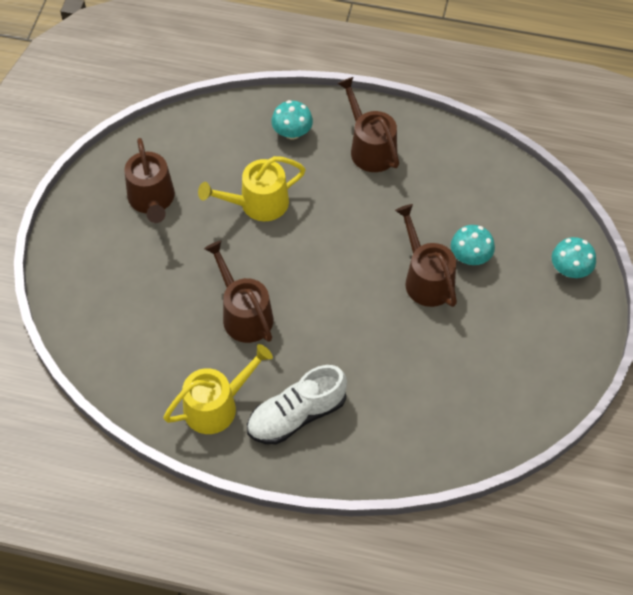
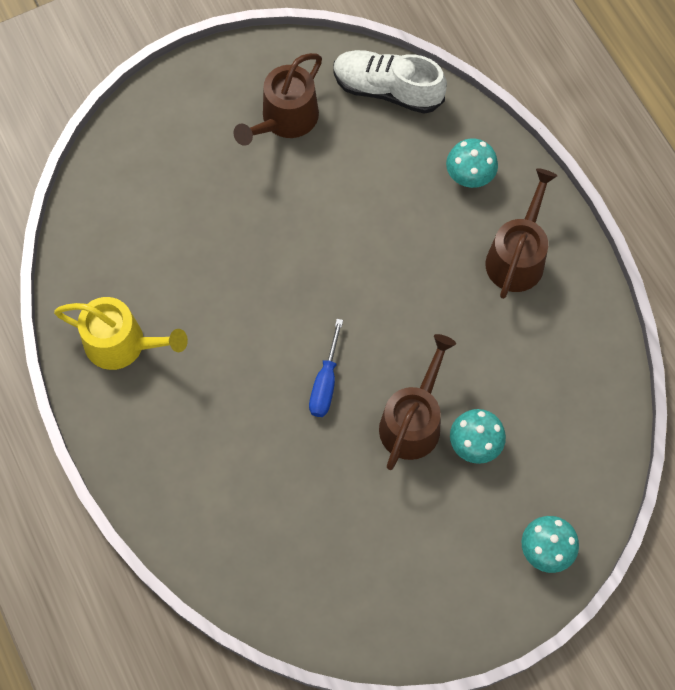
camera: 50 degrees right, 10 degrees up
(244, 314) = (234, 292): brown watering can -> none
(258, 204) = (362, 210): yellow watering can -> none
(296, 415) = (169, 418): white shoe -> white shoe (387, 90)
(356, 308) = (325, 383): none -> blue screwdriver

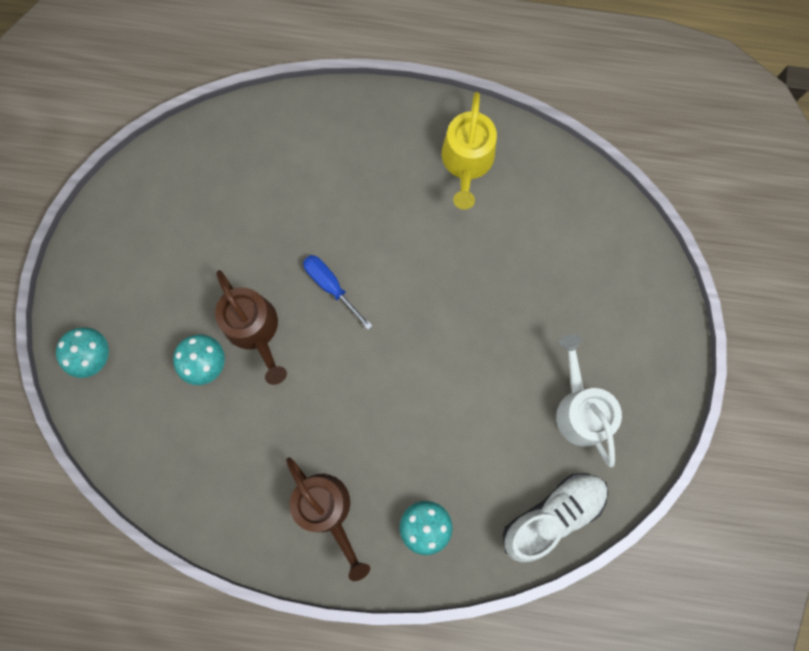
camera: 125 degrees right, 10 degrees up
(122, 344) = (467, 161): yellow watering can -> yellow watering can turned 45 degrees counterclockwise
(285, 119) = (581, 409): brown watering can -> white watering can

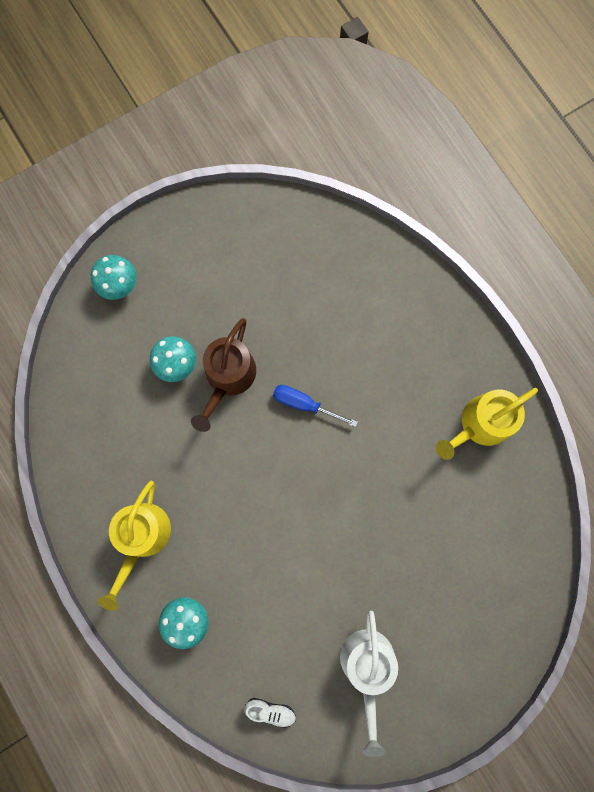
camera: 50 degrees right, 0 degrees up
(326, 510) = (142, 537): brown watering can -> yellow watering can
(330, 286) = (304, 404): blue screwdriver -> blue screwdriver turned 75 degrees counterclockwise
(553, 515) = (271, 710): white shoe -> white shoe, size x0.45
(581, 409) = (367, 666): white watering can -> white watering can turned 150 degrees clockwise

